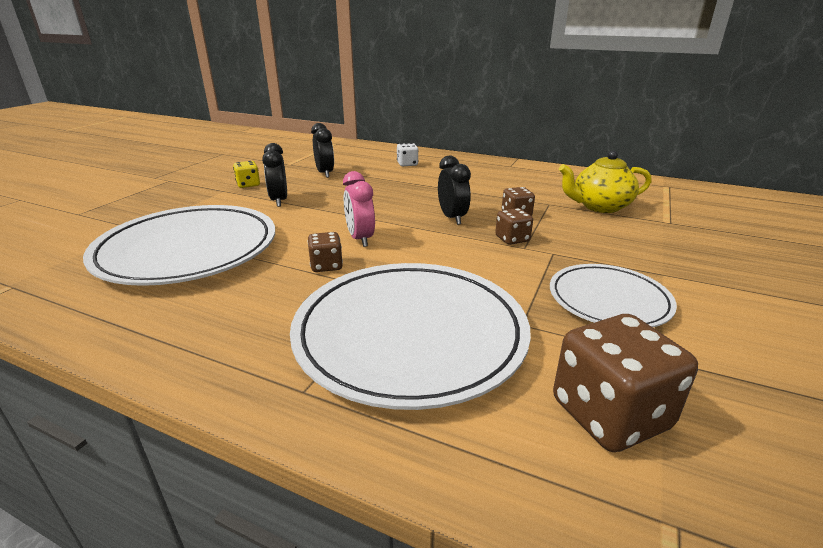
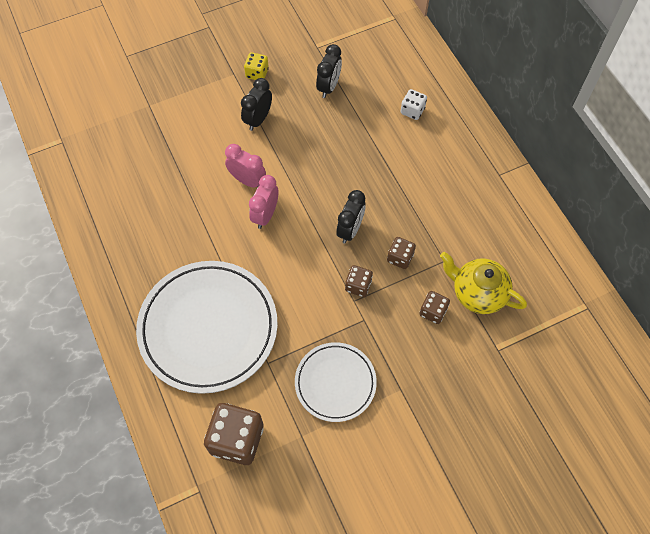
camera: 40 degrees right, 35 degrees up
(188, 250) = (161, 158): white plate -> none
(312, 229) = (247, 180): none -> pink clock
(326, 265) = (221, 233): brown dice -> brown dice (433, 312)

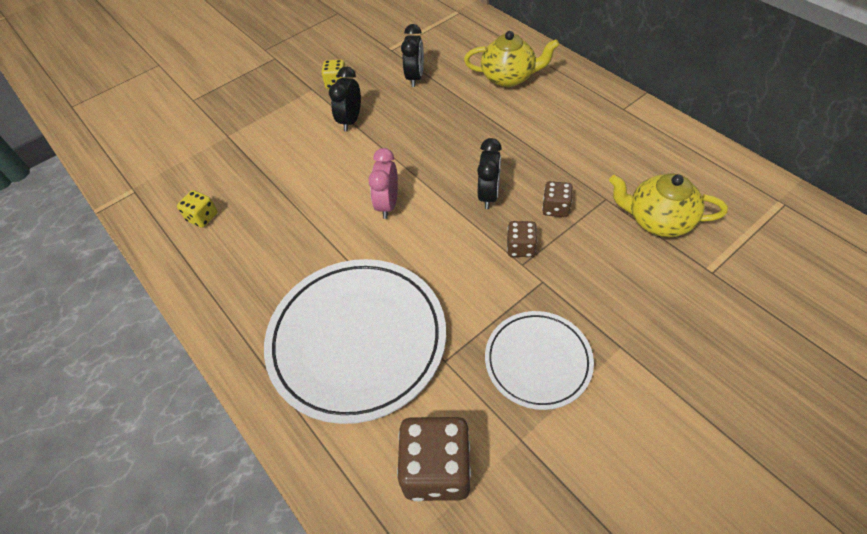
camera: 10 degrees left, 10 degrees down
(113, 184) = (202, 217): none -> yellow dice
(247, 180) = (357, 177): pink clock -> none
(412, 111) = (509, 77): white dice -> yellow teapot
(433, 312) = (618, 252): brown dice -> none

